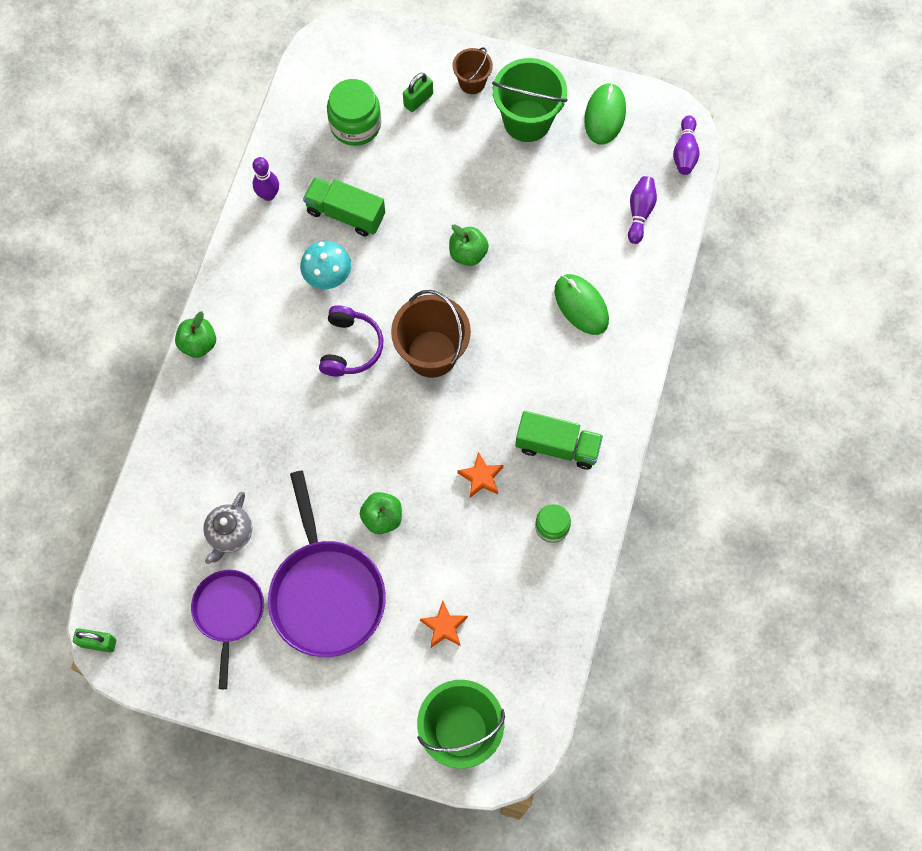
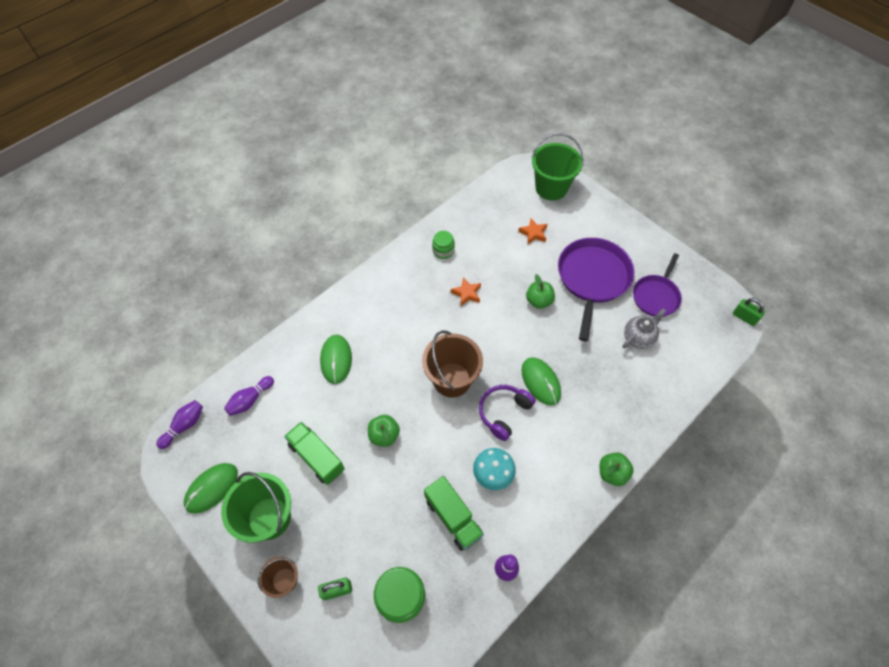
camera: 150 degrees left, 10 degrees down
(326, 407) = (540, 382): none -> green mouse
(557, 446) = (411, 288): green truck -> green truck (317, 457)

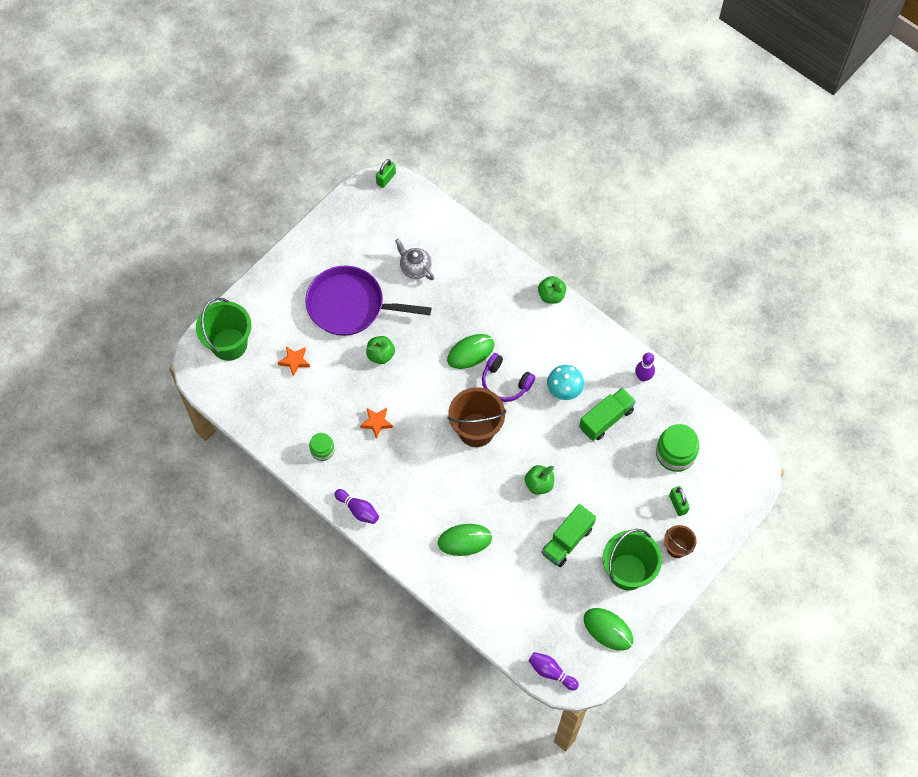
camera: 95 degrees left, 5 degrees up
(250, 400) = (517, 615): purple bowling pin -> purple bowling pin (358, 510)
(656, 296) = (367, 250): purple pan -> none

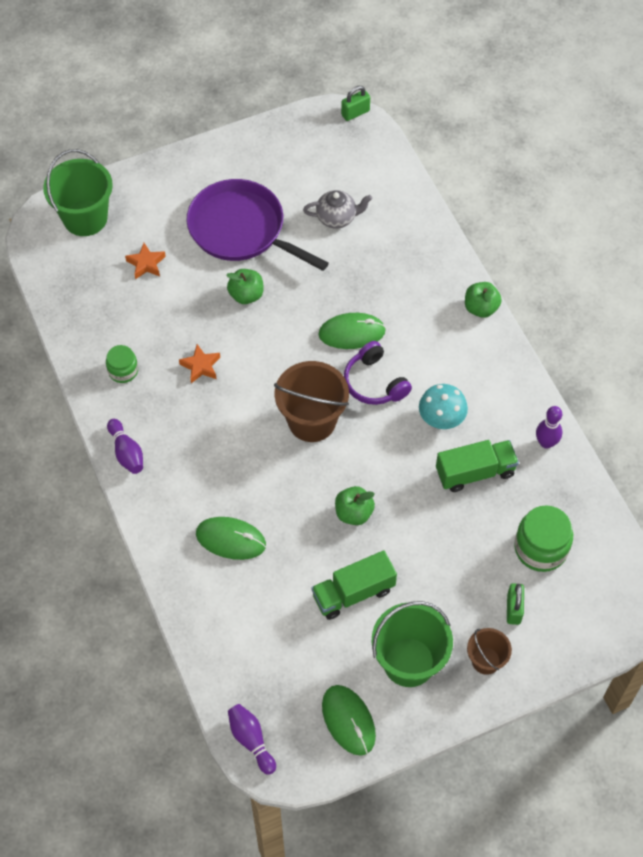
camera: 25 degrees right, 5 degrees down
(415, 268) = (337, 218): grey teapot -> grey teapot turned 105 degrees clockwise

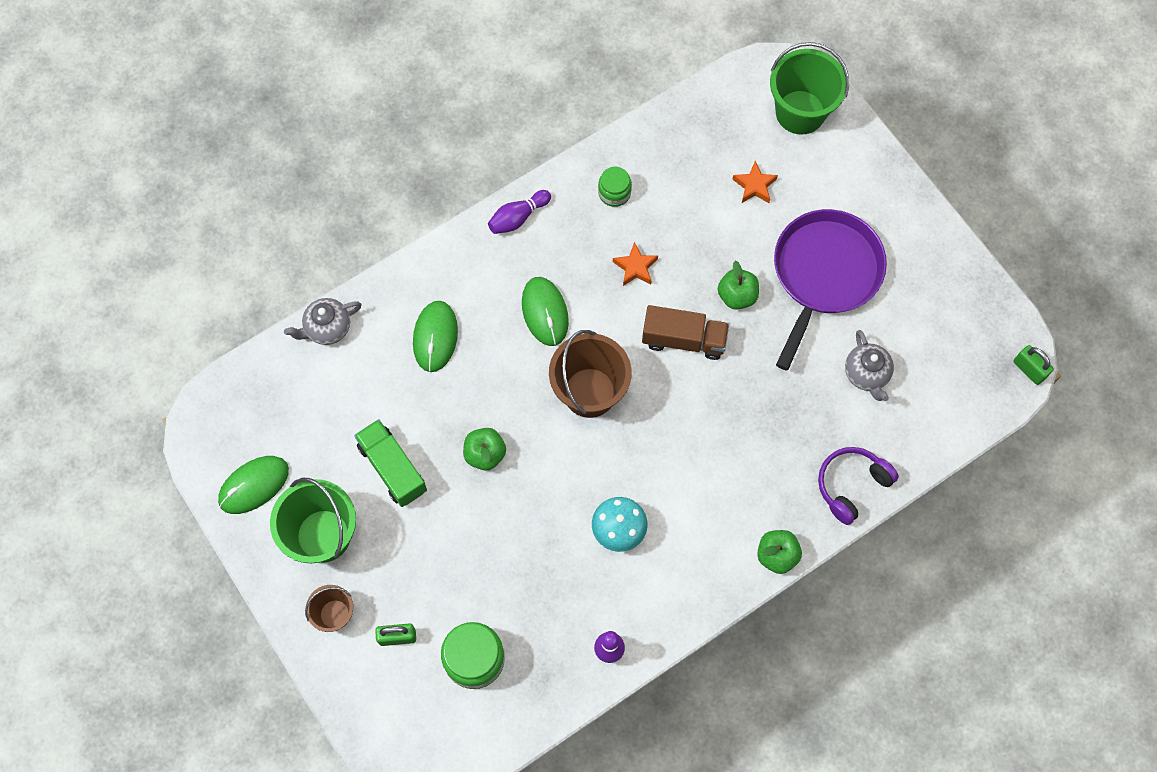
camera: 80 degrees right, 10 degrees up
(199, 634) = (327, 328): none -> grey teapot
(251, 740) = (224, 397): purple bowling pin -> none
(278, 341) = (684, 339): none -> brown truck
(352, 333) = (711, 416): green mouse -> green mouse (545, 312)
(374, 382) = (651, 450): purple headphones -> purple headphones (851, 485)
(475, 472) = (556, 575): green truck -> none

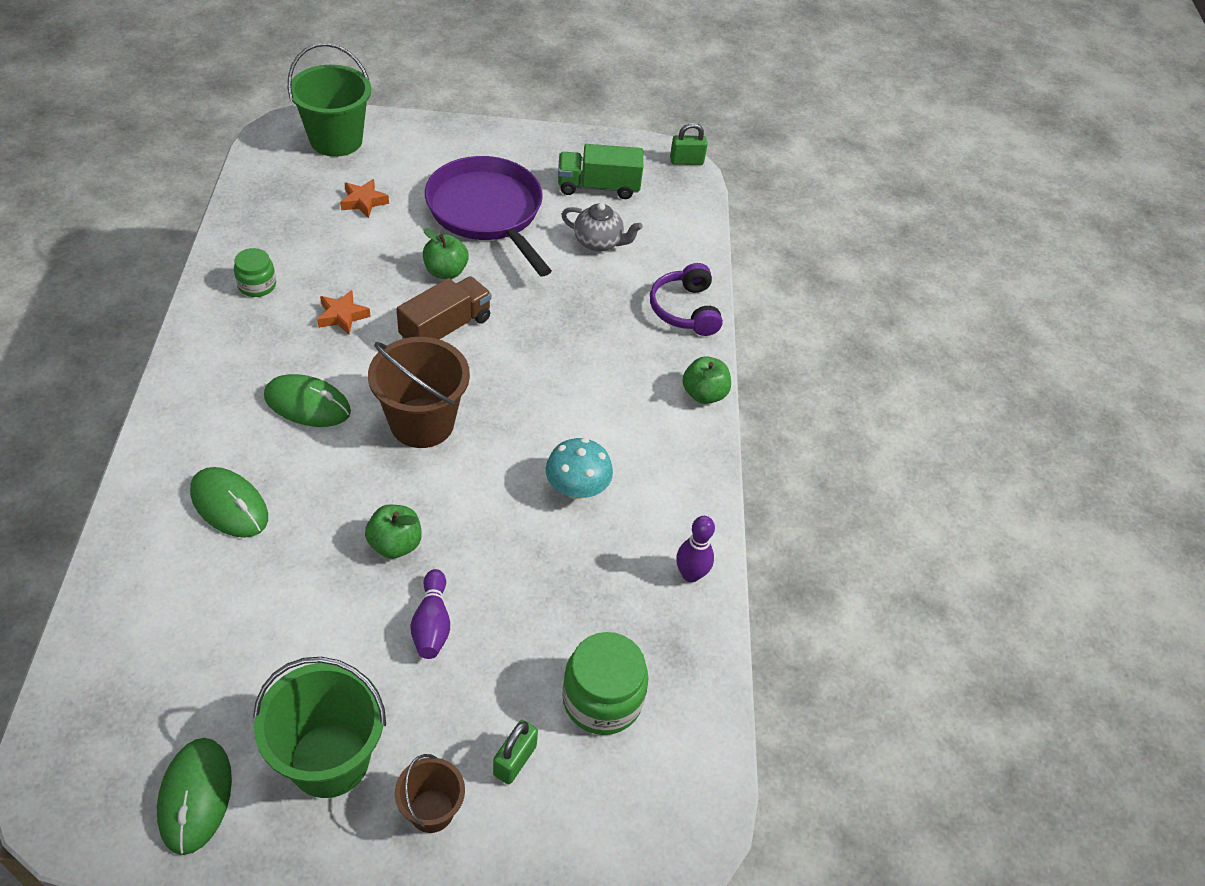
camera: 60 degrees left, 20 degrees down
(327, 328) = (105, 594): grey teapot -> none
(392, 468) = (324, 637): green truck -> green truck (598, 187)
(518, 217) = (192, 363): purple bowling pin -> purple bowling pin (432, 624)

